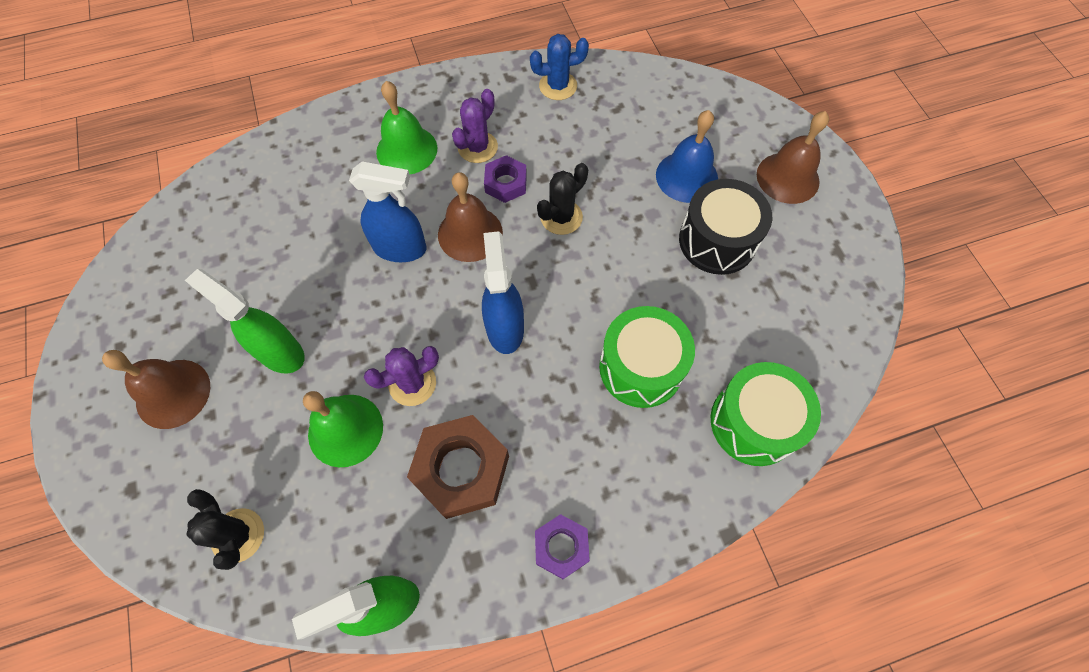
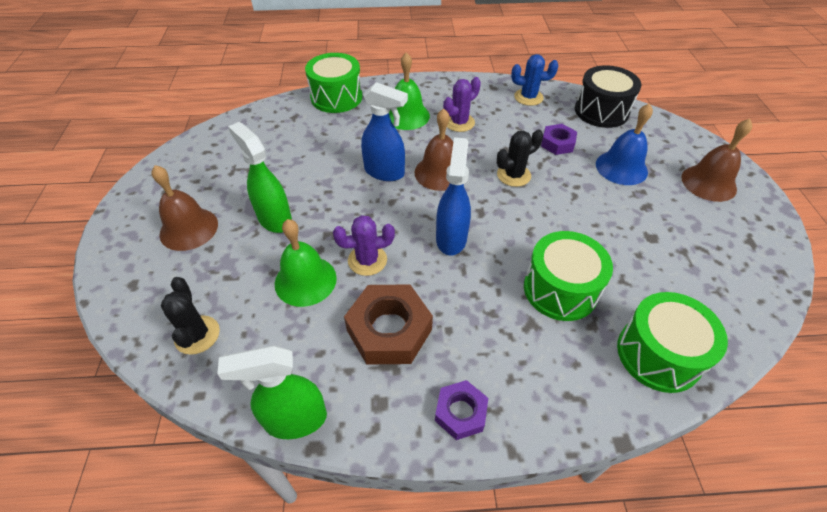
camera: 15 degrees right, 15 degrees down
(303, 138) = (336, 97): none -> green drum
(506, 183) = (475, 147): purple nut -> purple nut (557, 143)
(717, 241) = (641, 214): black drum -> black drum (601, 111)

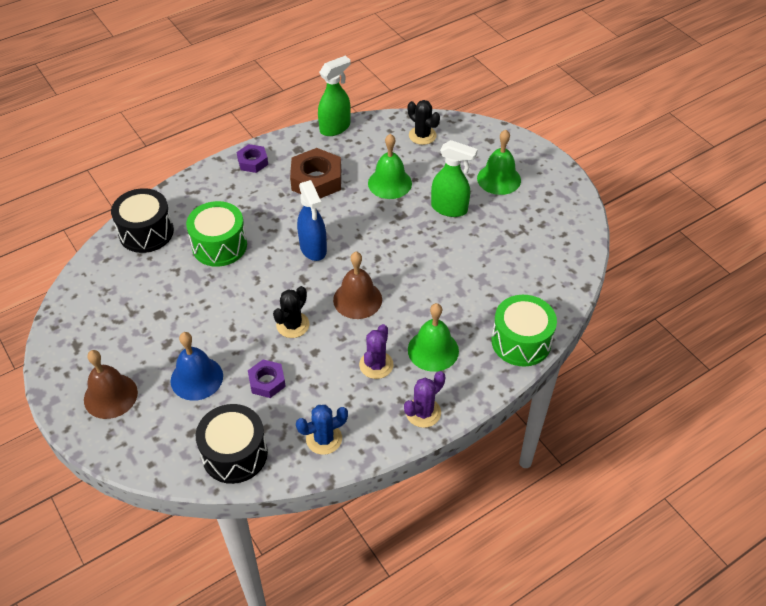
camera: 150 degrees right, 0 degrees up
(189, 229) = (499, 179): brown bell -> green bell
(367, 260) = (361, 210): purple cactus -> purple cactus (423, 412)
(385, 172) = (403, 279): blue spray bottle -> none
(658, 354) = (146, 232): green drum -> black drum

